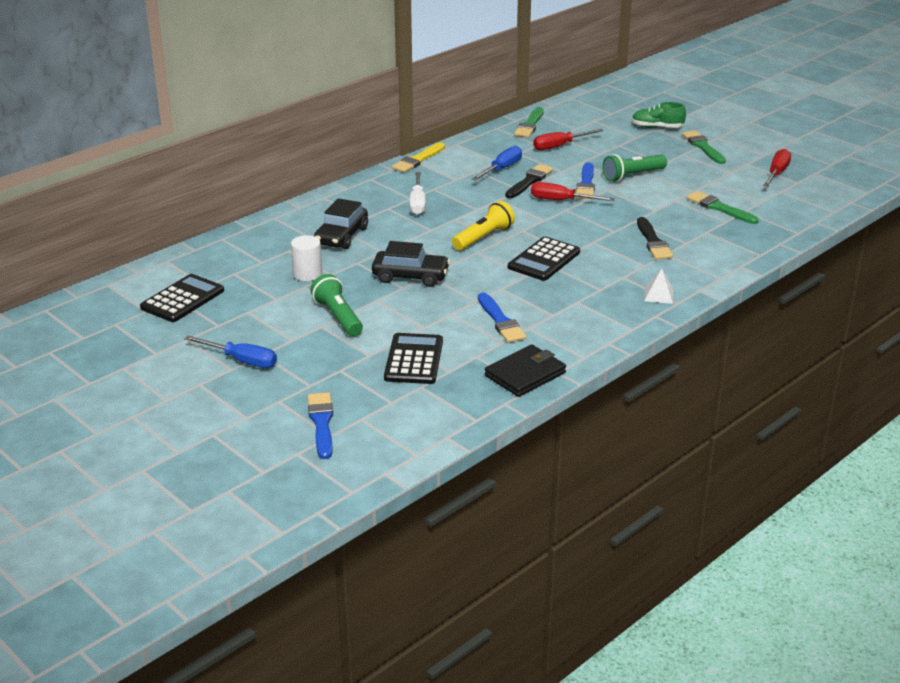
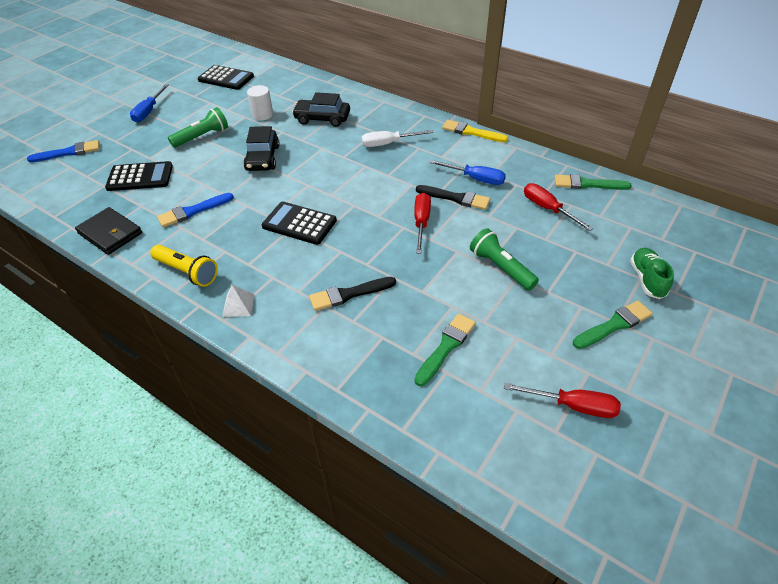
camera: 80 degrees right, 15 degrees up
(483, 237) = (334, 185): yellow flashlight -> yellow flashlight (187, 272)
(586, 184) = (465, 235): blue brush -> none

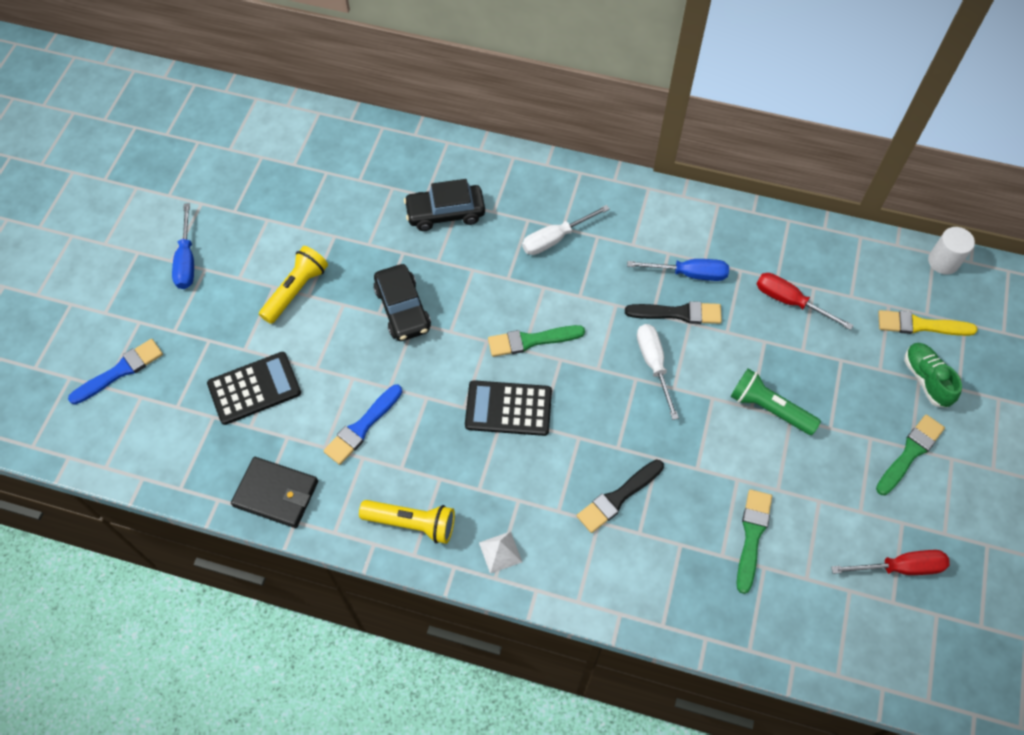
camera: 20 degrees left, 15 degrees up
(202, 137) = (296, 291): green flashlight -> yellow flashlight
(226, 78) = (261, 162): black calculator -> none
(262, 115) = (358, 226): white cylinder -> white cylinder (943, 261)
(421, 222) = (653, 365): red screwdriver -> white screwdriver
(471, 132) = (652, 190): yellow brush -> yellow brush (920, 325)
(587, 184) = (822, 247): green brush -> green brush (531, 341)

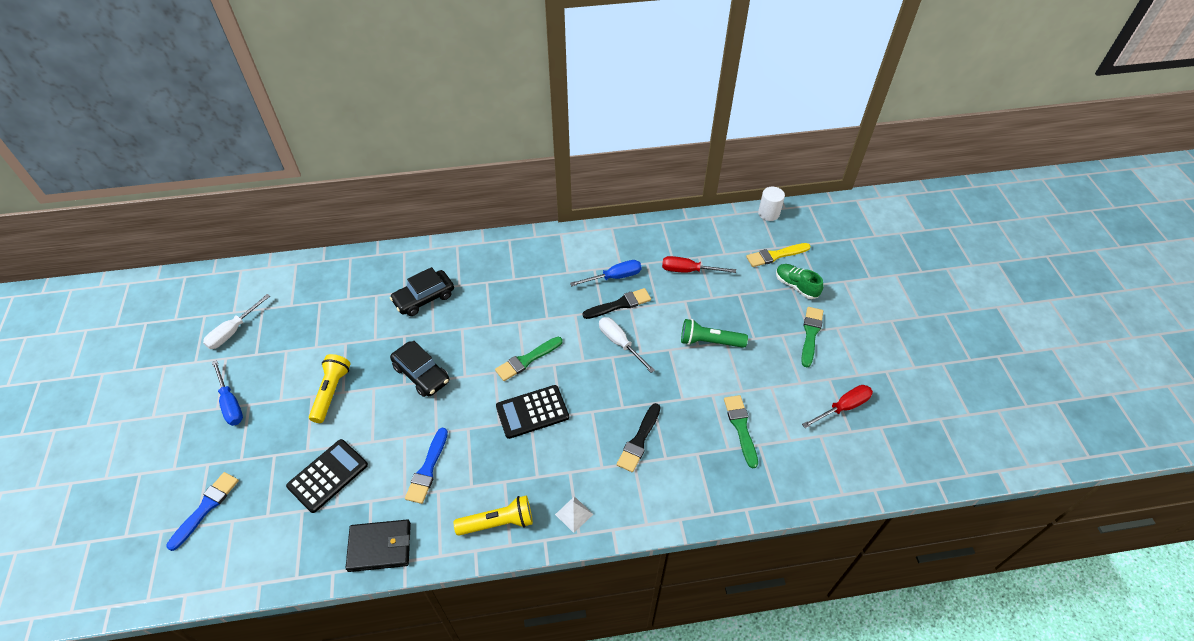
camera: 25 degrees left, 10 degrees down
(555, 239) = (512, 287): white screwdriver -> white screwdriver (233, 331)

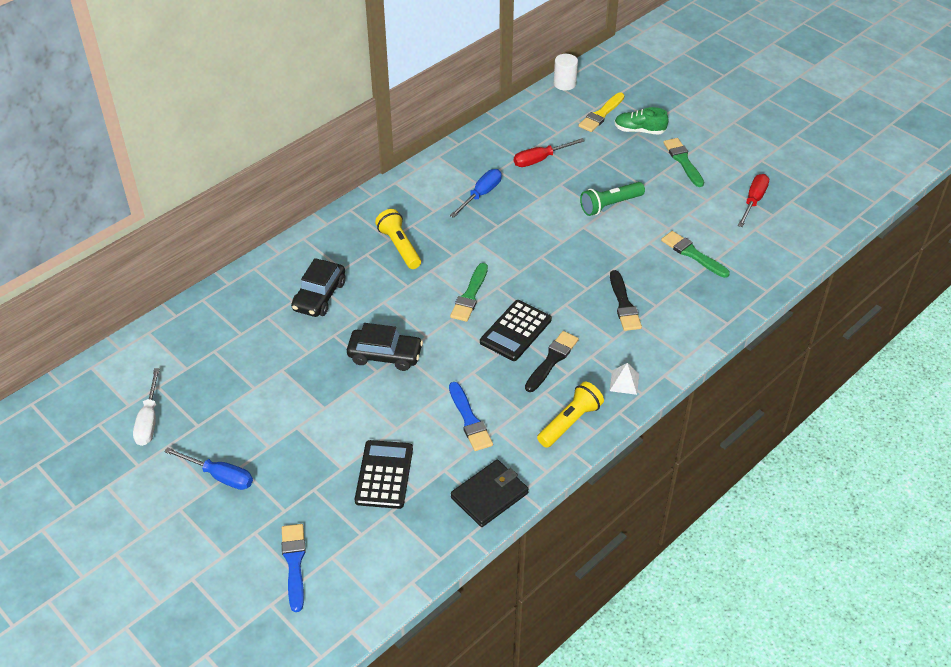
camera: 35 degrees left, 5 degrees down
(331, 392) = (313, 414): yellow flashlight -> yellow flashlight (399, 247)
(620, 304) = (507, 213): black brush -> black brush (552, 360)
(620, 343) = (538, 243): white screwdriver -> none

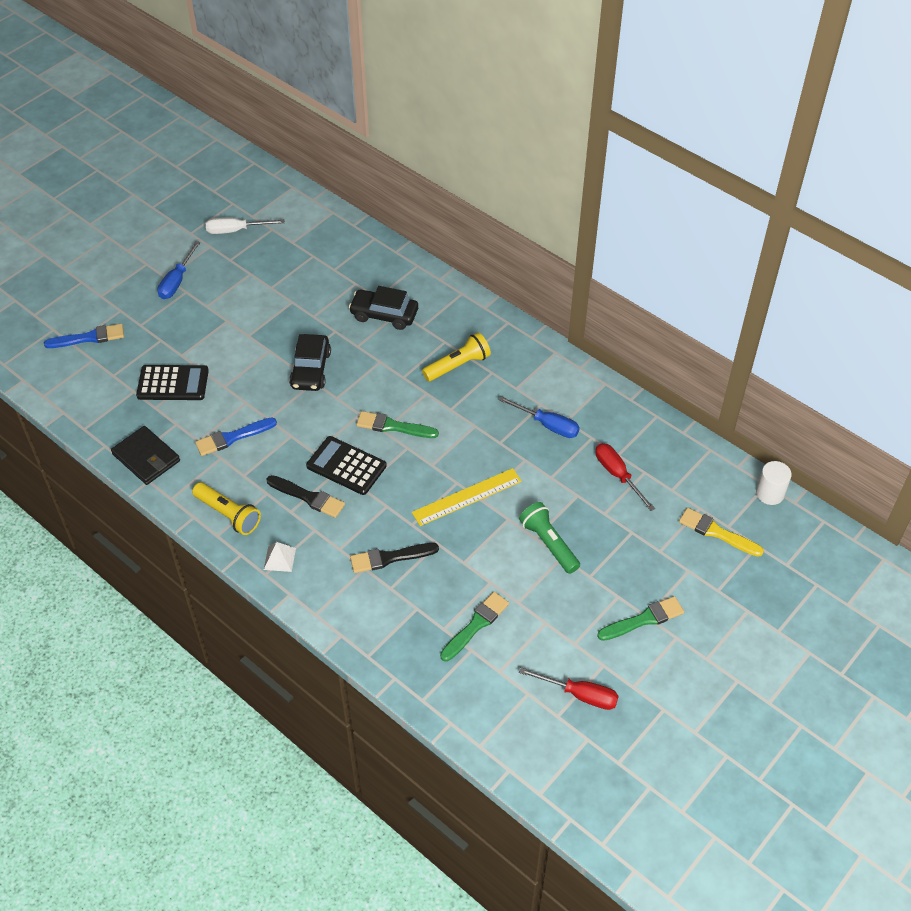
camera: 85 degrees right, 5 degrees up
(558, 251) = (467, 496): none -> yellow ruler
(639, 130) = (694, 573): green shoe -> none

